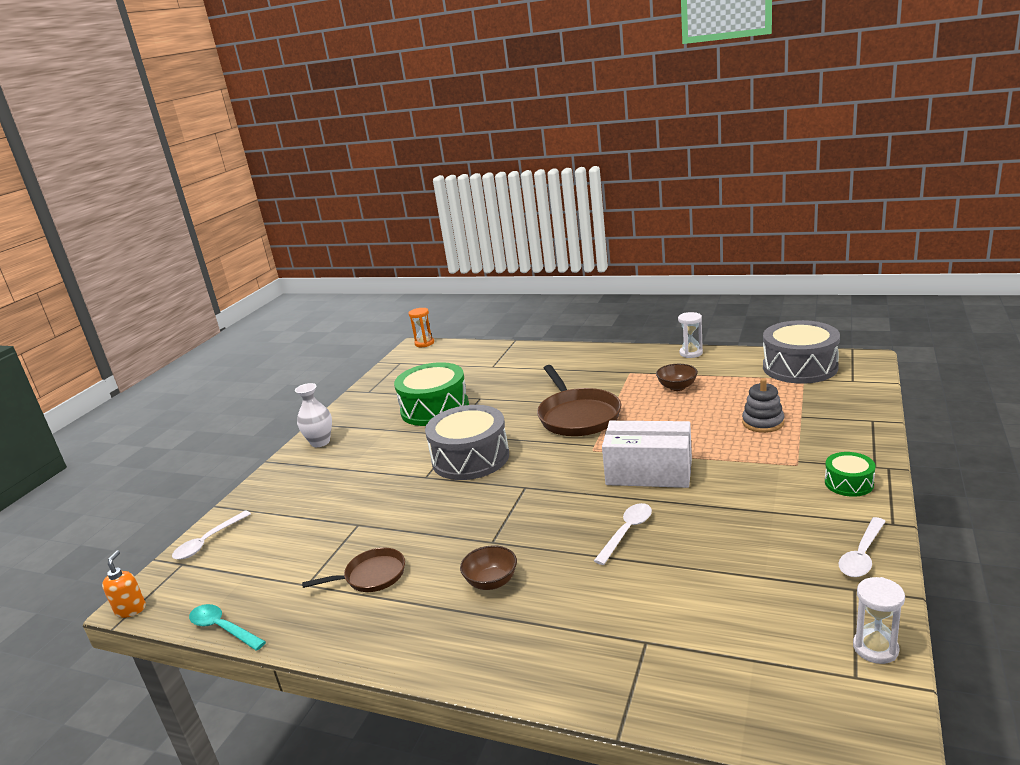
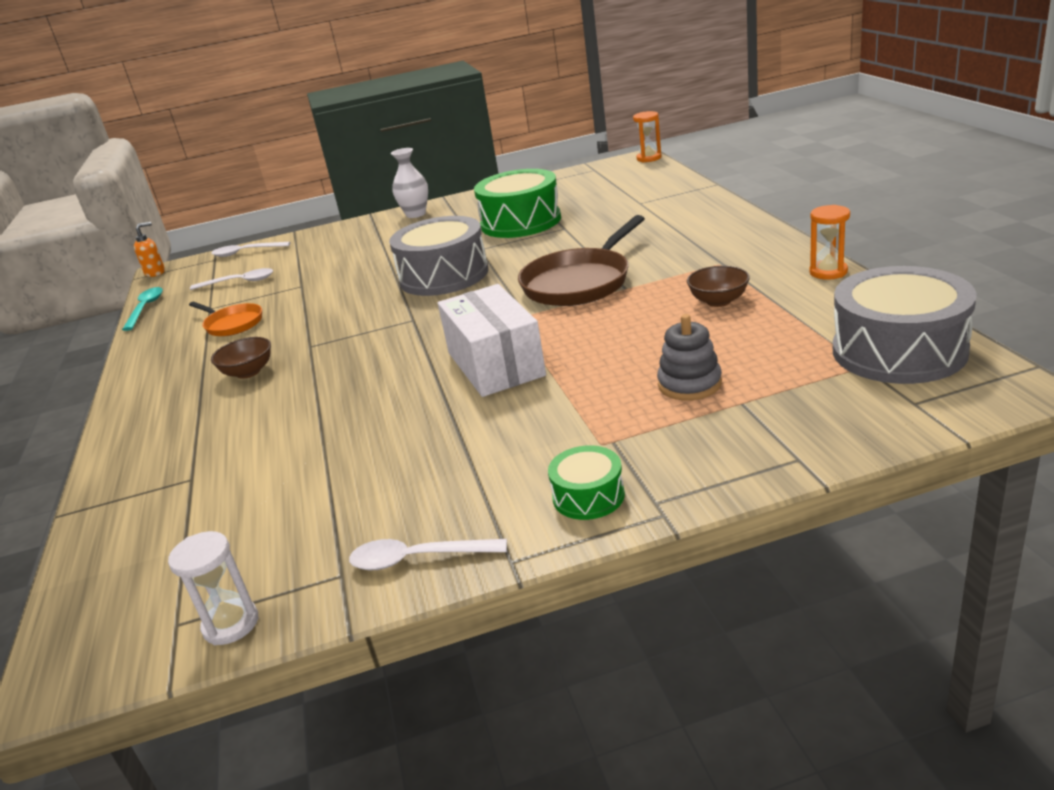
camera: 55 degrees right, 5 degrees up
(371, 576) = (232, 324): brown pan -> orange pan
(627, 532) = (368, 399): white spoon -> white spoon (239, 282)
(691, 353) = (828, 272): white hourglass -> orange hourglass

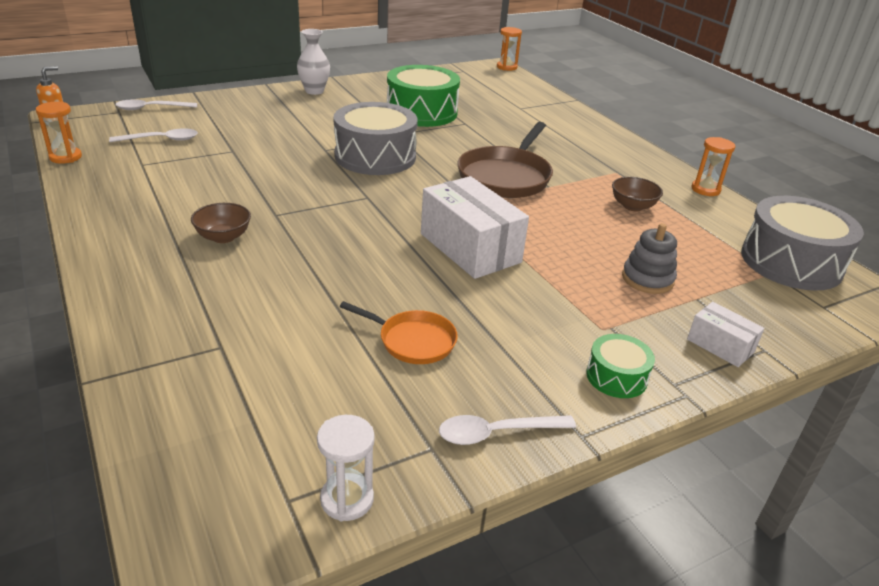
camera: 20 degrees left, 5 degrees up
(146, 308) = (65, 157): turquoise spoon -> orange hourglass
(232, 324) = (177, 184): orange pan -> orange pan (413, 341)
(740, 456) = (720, 346): none -> white box

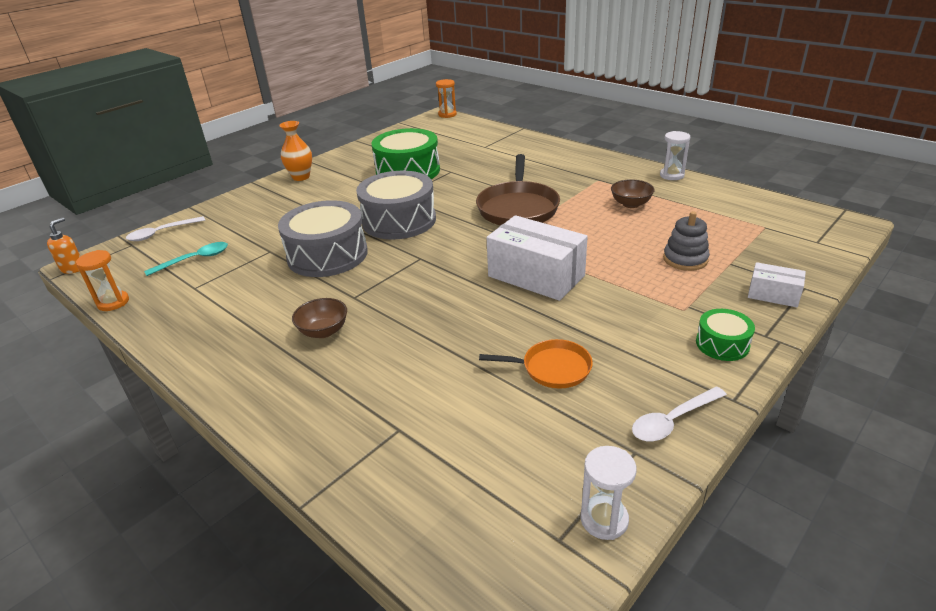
camera: 15 degrees left, 0 degrees up
(161, 140) = (195, 259): white spoon -> turquoise spoon
(314, 91) = (301, 177): white vase -> orange vase
(705, 189) = (672, 175): orange hourglass -> white hourglass
(791, 262) = (771, 214): grey drum -> grey drum (327, 255)

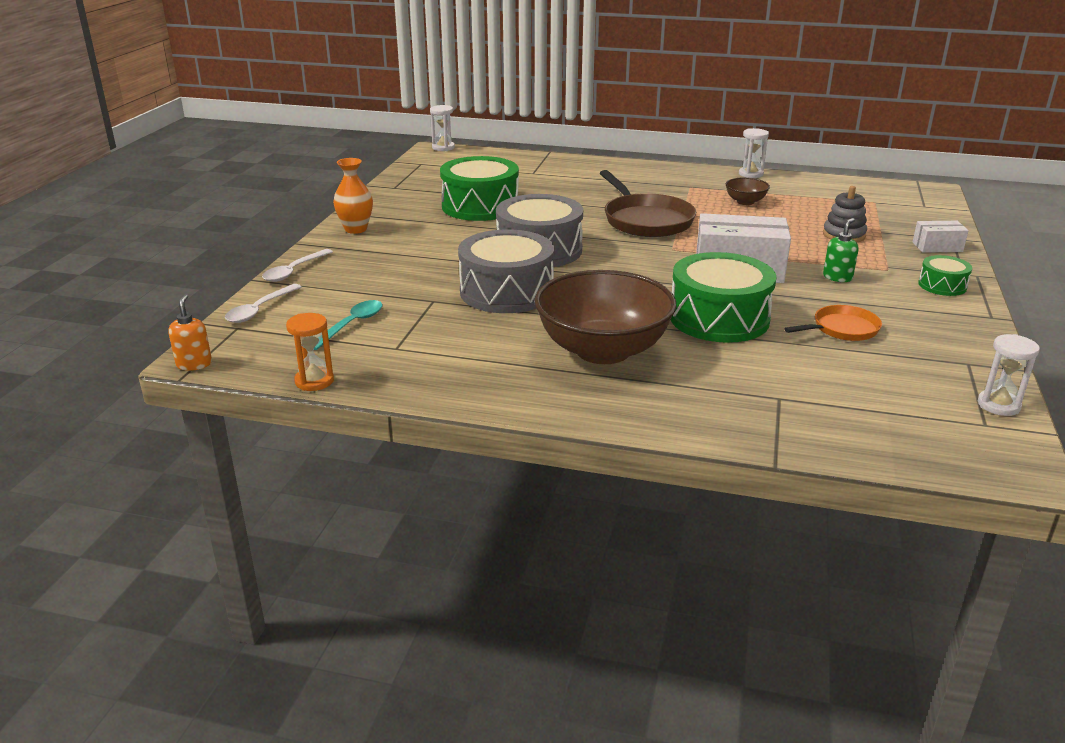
camera: 30 degrees left, 5 degrees down
(323, 331) = (603, 350): brown bowl -> brown bowl, size x2.30
(447, 114) = (443, 148): orange hourglass -> white hourglass
(455, 324) = (719, 318): none -> green drum
(620, 307) = (837, 277): none -> green soap dispenser
(672, 421) = (969, 339): white spoon -> white spoon (294, 271)

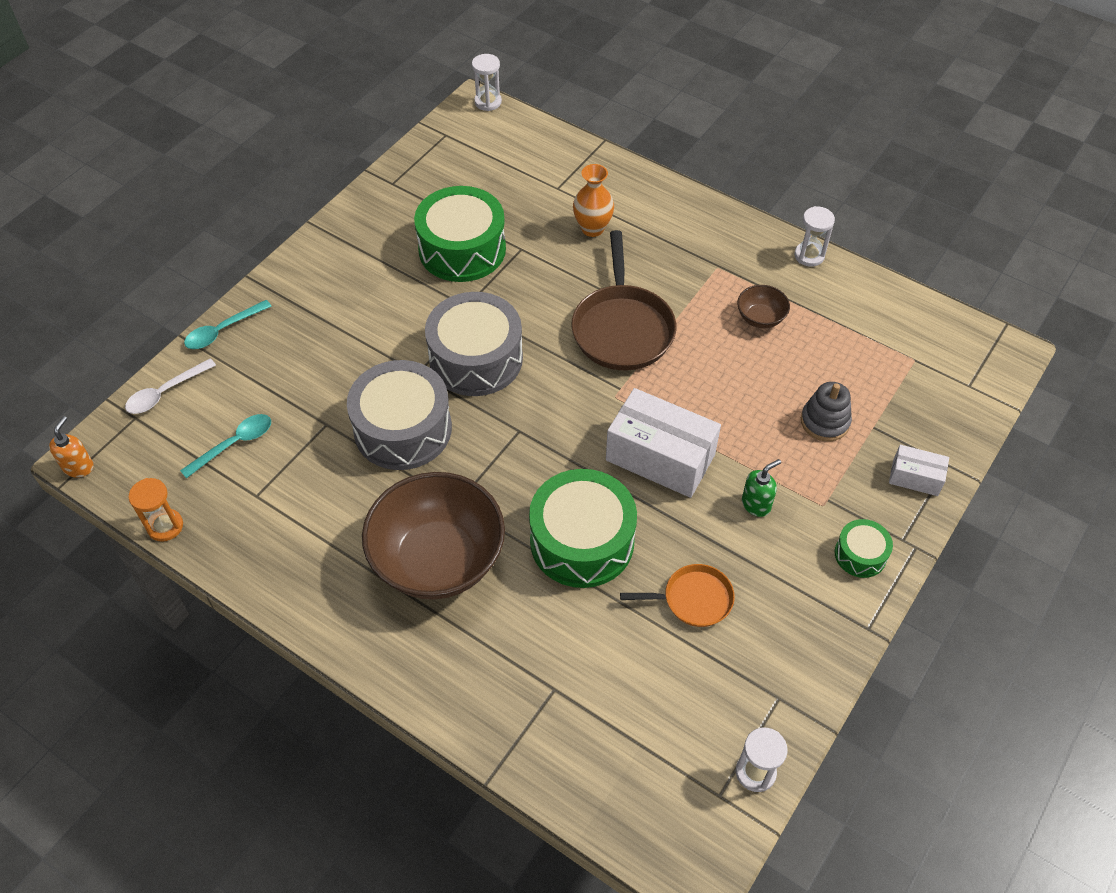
camera: 20 degrees right, 25 degrees up
(294, 271) = (222, 331): white spoon -> turquoise spoon
(356, 229) = (314, 264): orange vase -> orange vase (592, 228)

